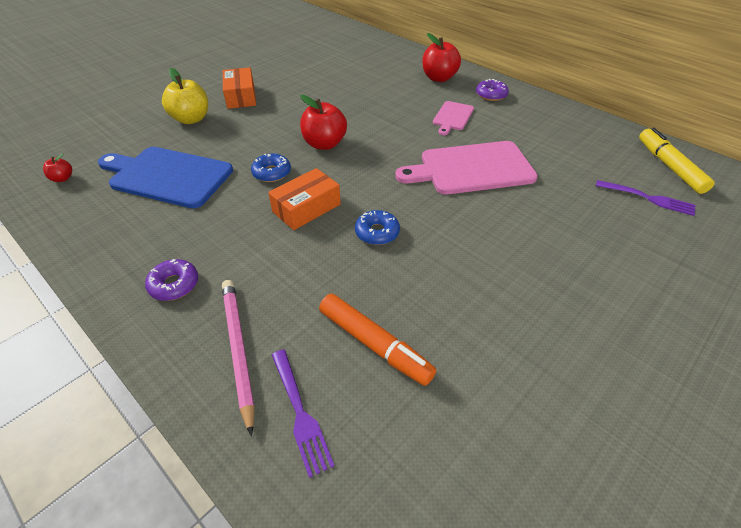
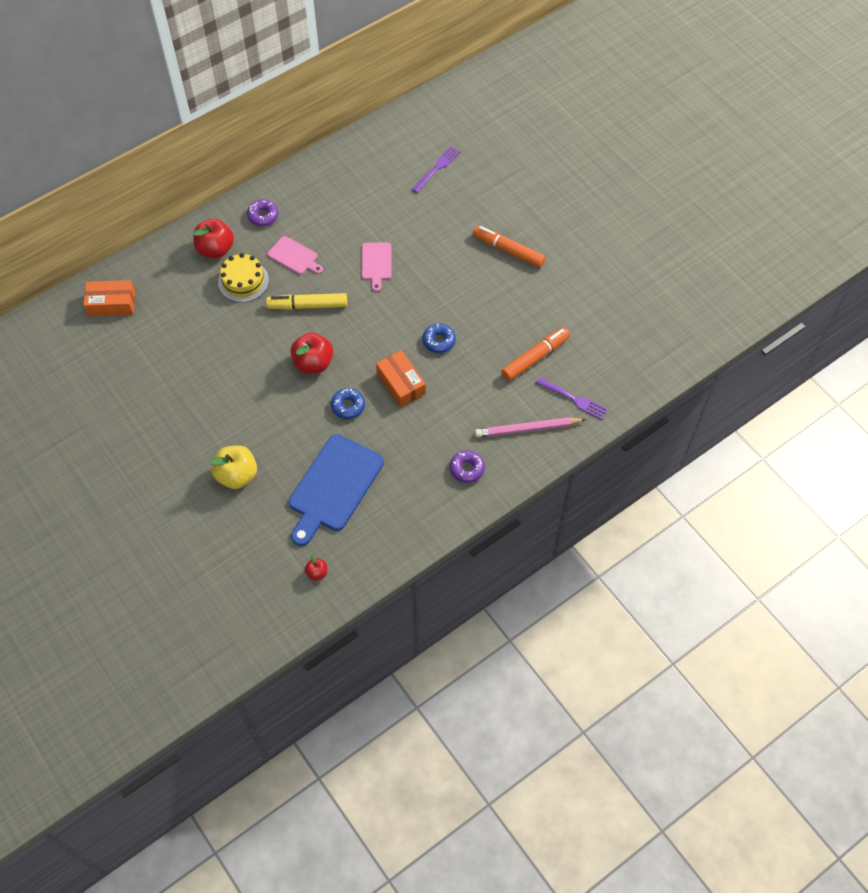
camera: 80 degrees left, 15 degrees up
(241, 96) = (201, 431): orange box -> orange box (112, 303)
(299, 412) = (573, 399): purple fork -> purple fork turned 45 degrees clockwise
(410, 95) = (243, 281): none -> yellow cake
(472, 168) = (376, 263): pink cutting board -> pink cutting board, size x0.52
(561, 287) = (508, 250): none -> orange marker
(669, 167) = (404, 138): yellow marker -> yellow marker (308, 305)

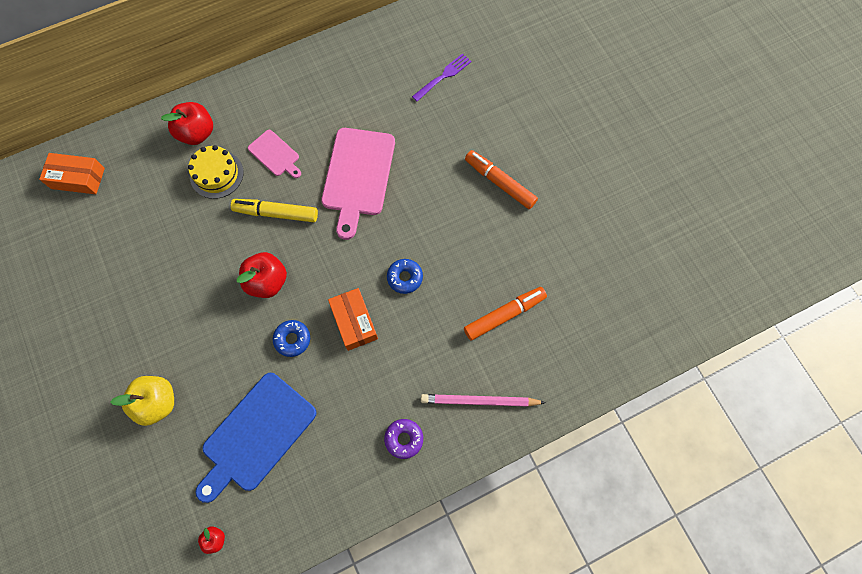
camera: 10 degrees right, 10 degrees up
(263, 216) = (253, 103): purple donut -> none
(376, 263) = (358, 175): pink cutting board -> pink cutting board, size x1.92
(573, 399) = (536, 373): purple fork -> none

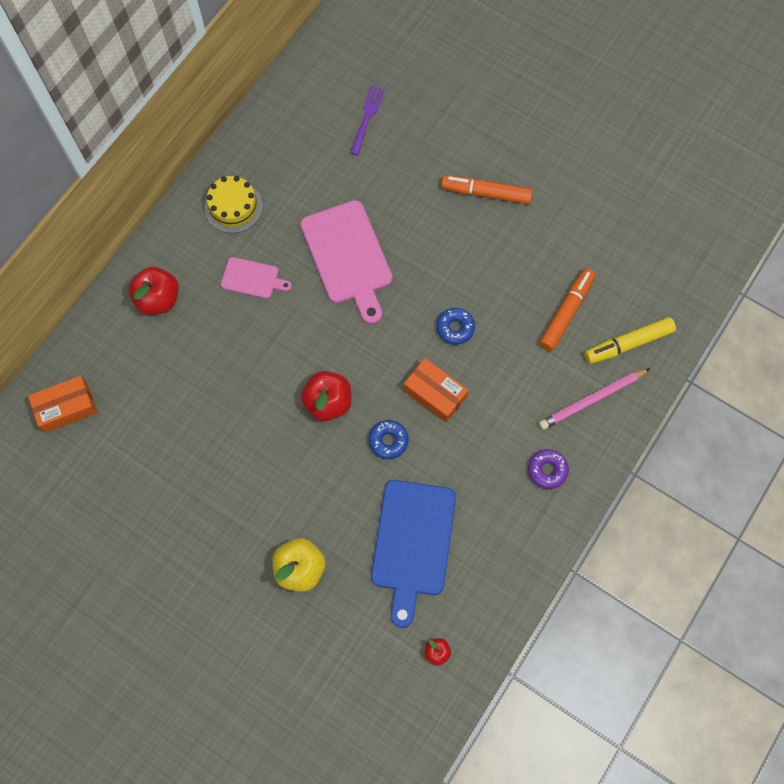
camera: 30 degrees left, 0 degrees up
(216, 174) = (207, 328): yellow cake -> yellow cake (233, 207)
(276, 213) = (293, 334): yellow marker -> yellow marker (628, 344)

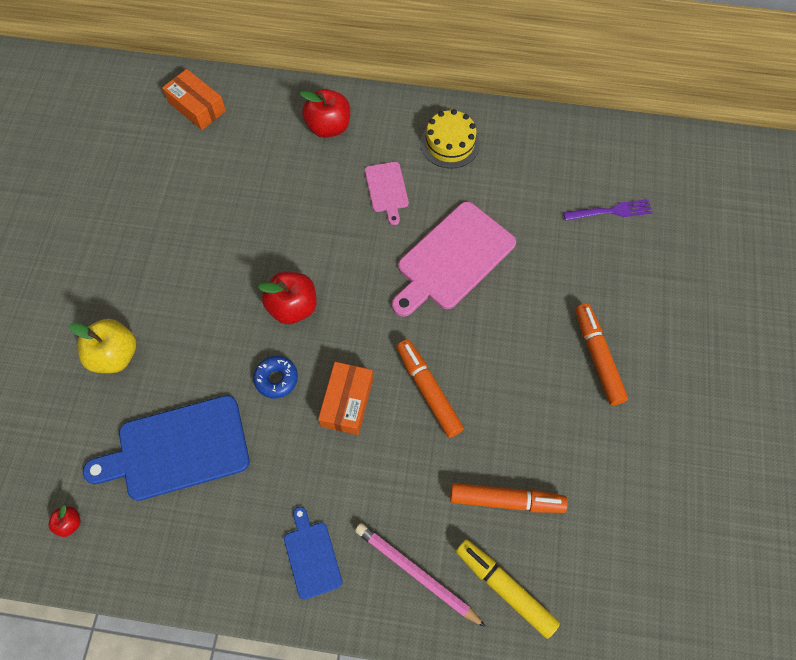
camera: 65 degrees right, 5 degrees down
(455, 328) = (428, 391): blue donut -> orange marker
(547, 470) = (312, 556): purple donut -> blue cutting board

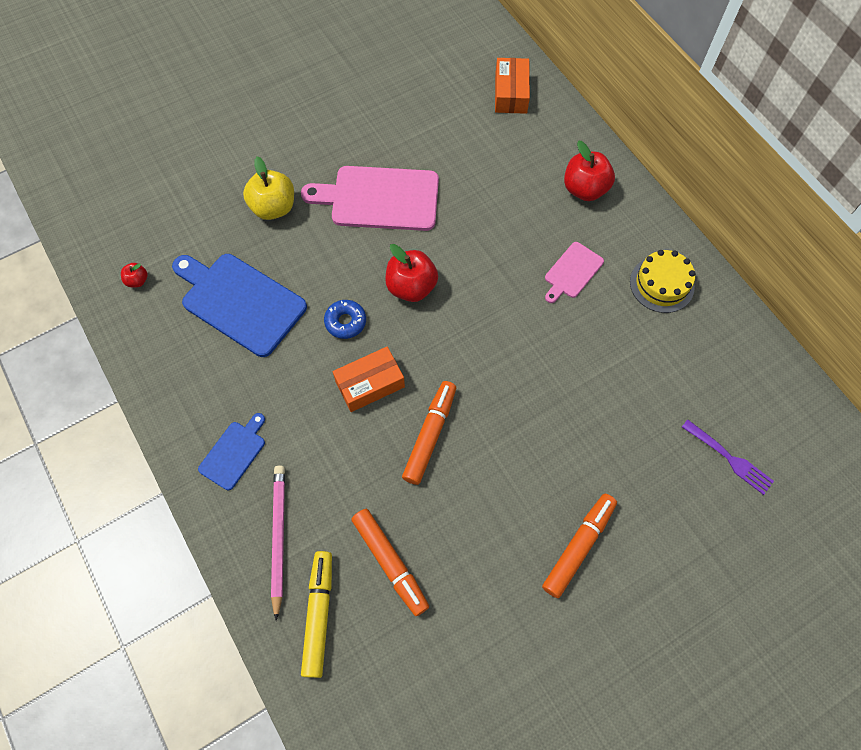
camera: 50 degrees right, 0 degrees up
(453, 258) = (559, 366): pink cutting board -> pink cutting board (380, 198)

